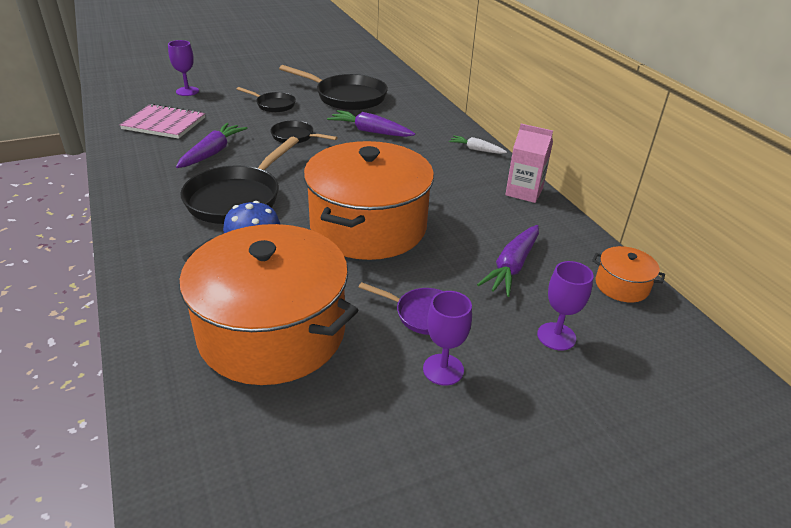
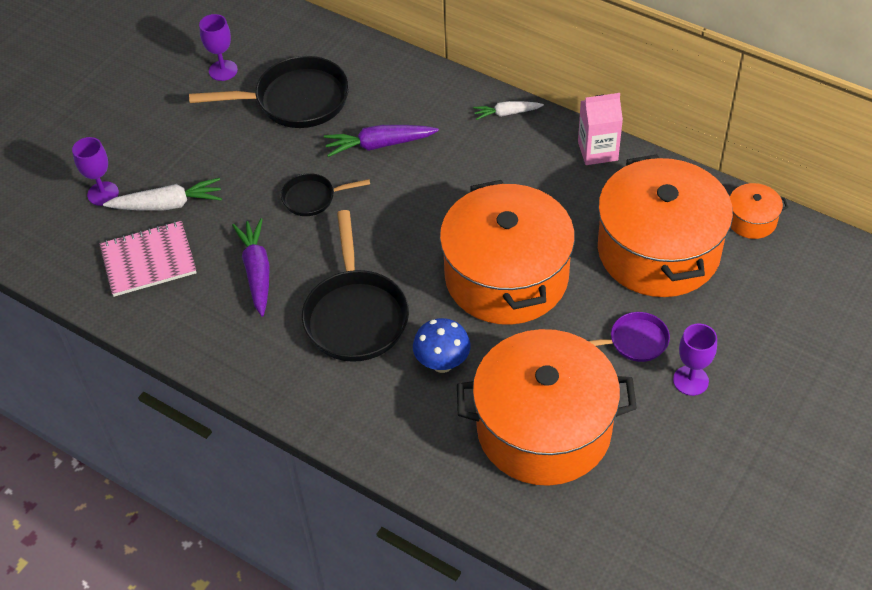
camera: 30 degrees left, 15 degrees up
(211, 107) = (167, 204): none -> white carrot
(273, 105) = (231, 160): black pan -> none
(512, 267) = (658, 250): purple carrot -> orange pot
(556, 336) = (741, 301): purple goblet -> purple goblet (223, 70)

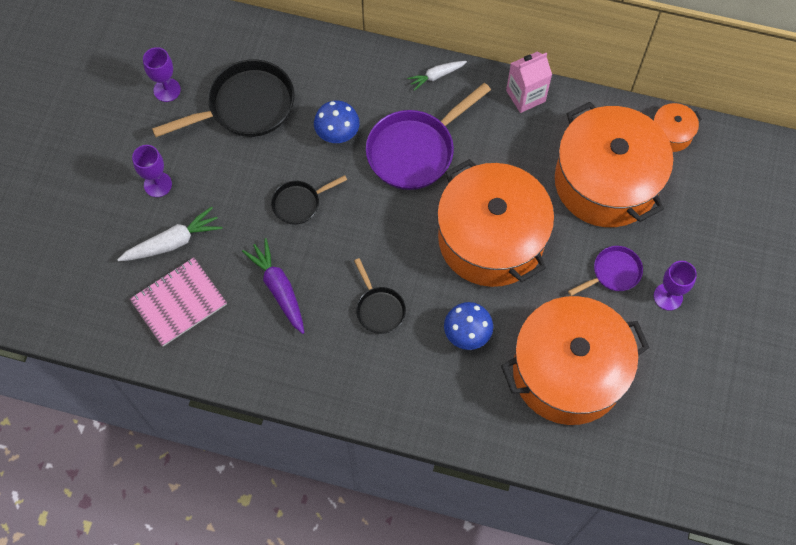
camera: 20 degrees left, 15 degrees up
(103, 193) = (109, 246): purple goblet -> purple goblet (157, 184)
(355, 315) = (379, 309): black pan -> black pan, size x0.54
(379, 145) = (337, 135): purple carrot -> blue mushroom
(456, 176) = (415, 150): none -> purple pan

